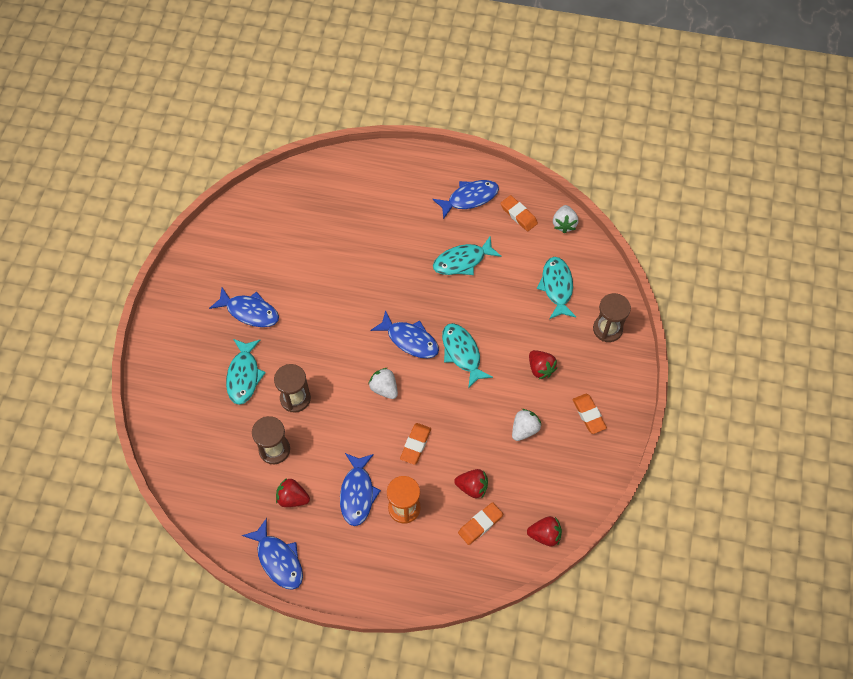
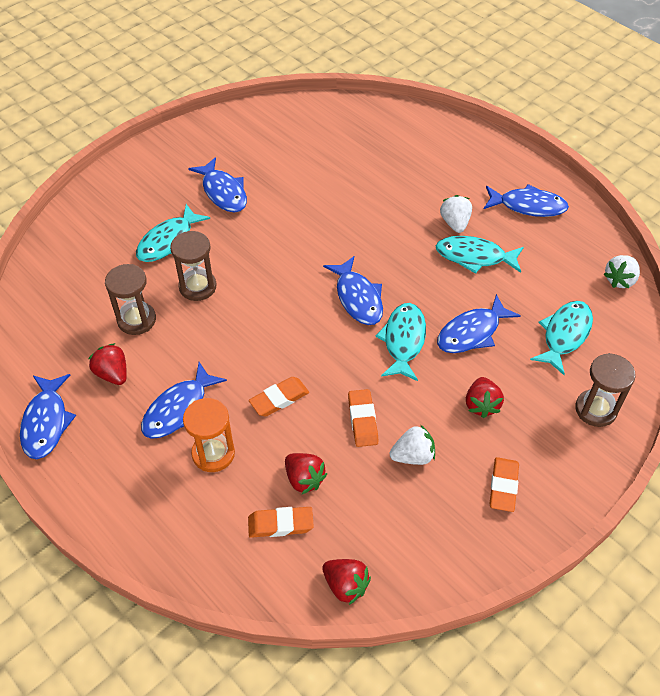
camera: 35 degrees right, 10 degrees down
(384, 388) = (293, 327): white strawberry -> white strawberry (455, 223)
(500, 320) = (472, 332): none -> blue fish
(518, 215) = (572, 246): orange eraser -> orange eraser (362, 420)

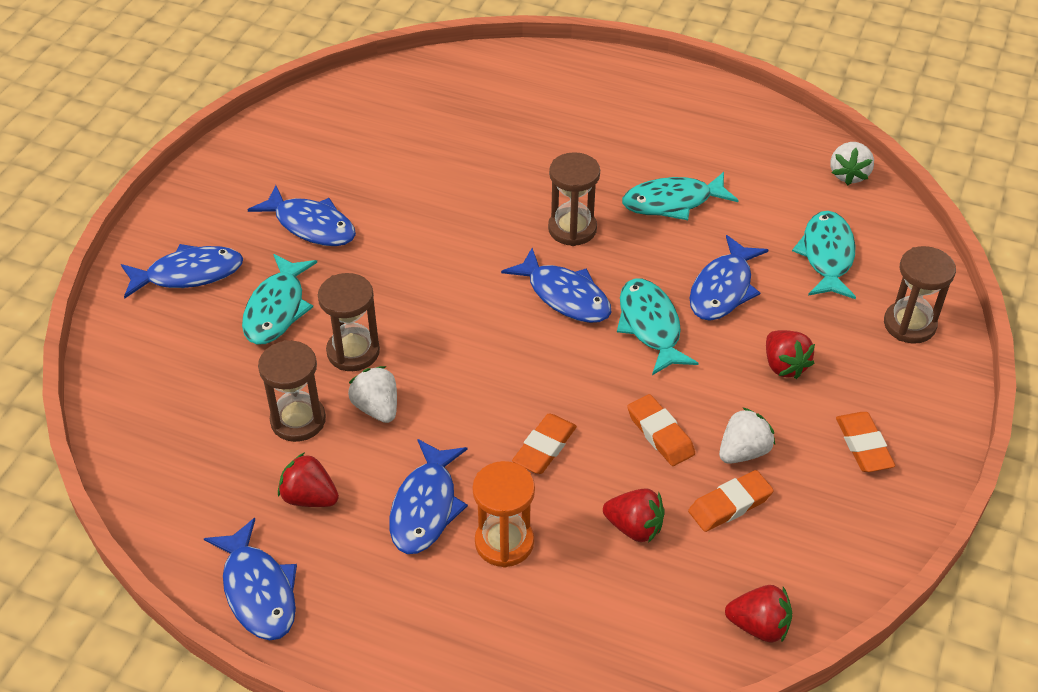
camera: 25 degrees left, 5 degrees down
(280, 524) = (639, 590): orange eraser -> orange eraser (730, 504)
(392, 252) = (572, 229): none -> brown hourglass
(455, 223) = (625, 171): white strawberry -> white strawberry (377, 408)
(528, 206) = (698, 125): blue fish -> blue fish (189, 274)

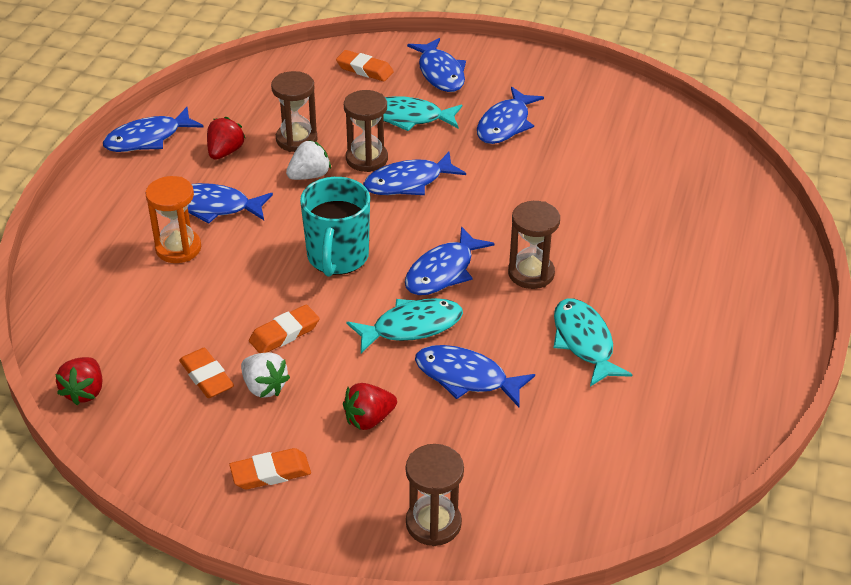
camera: 85 degrees right, 5 degrees down
(406, 316) = (408, 182): none -> blue fish
(534, 384) = (337, 257): none -> turquoise mug
(544, 447) = (270, 266): orange eraser -> orange eraser (364, 69)
(634, 527) = (187, 318): red strawberry -> none
(827, 255) = (527, 460): turquoise fish -> none
(848, 175) = (664, 488): white strawberry -> none

